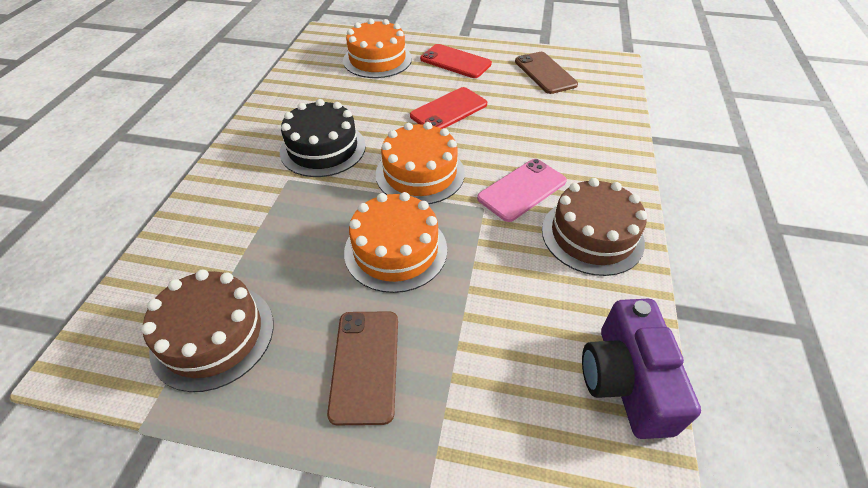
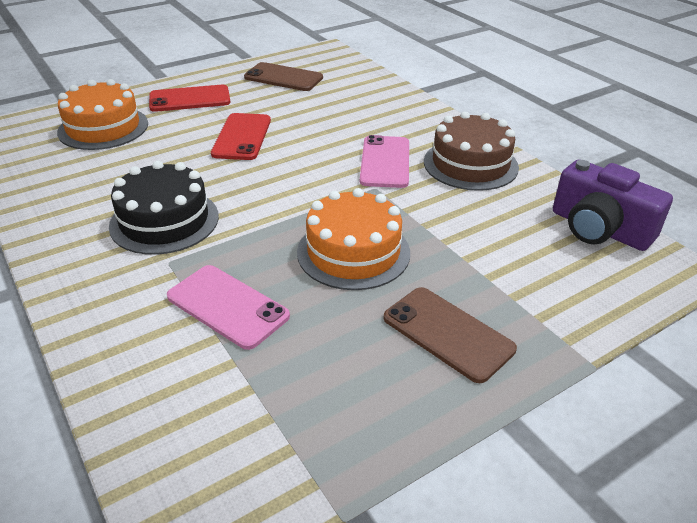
camera: 45 degrees left, 10 degrees down
(213, 335) = (295, 410): brown cake -> none
(275, 234) = (227, 306): none -> pink phone
(420, 173) = (289, 192): orange cake -> none

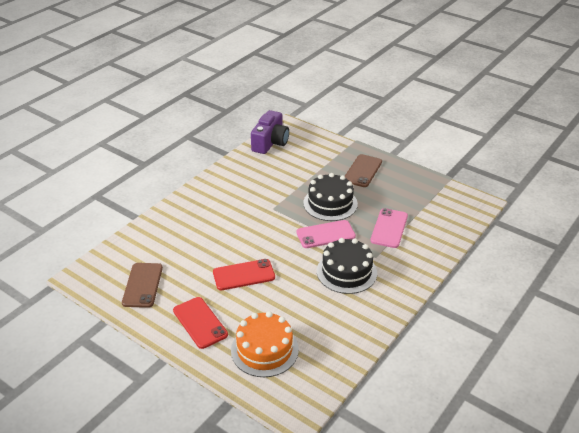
camera: 110 degrees left, 0 degrees up
(353, 252) = (330, 203): orange cake -> black cake
(385, 162) = (244, 211): pink phone -> pink phone (325, 234)
(470, 164) = (232, 182): brown cake -> none

